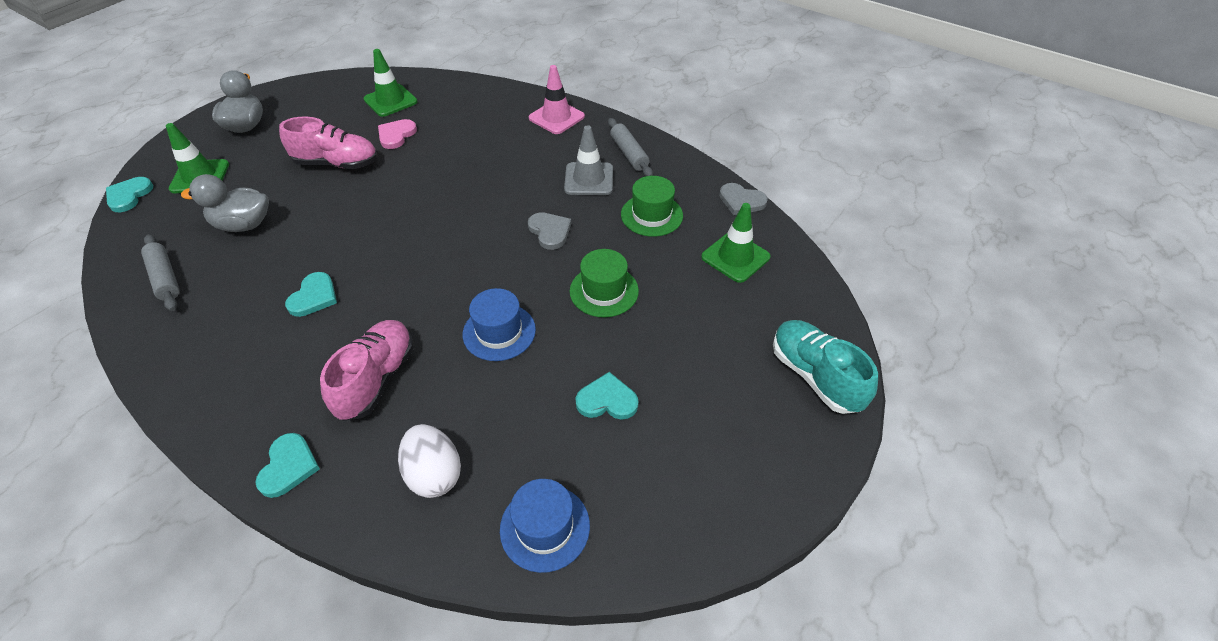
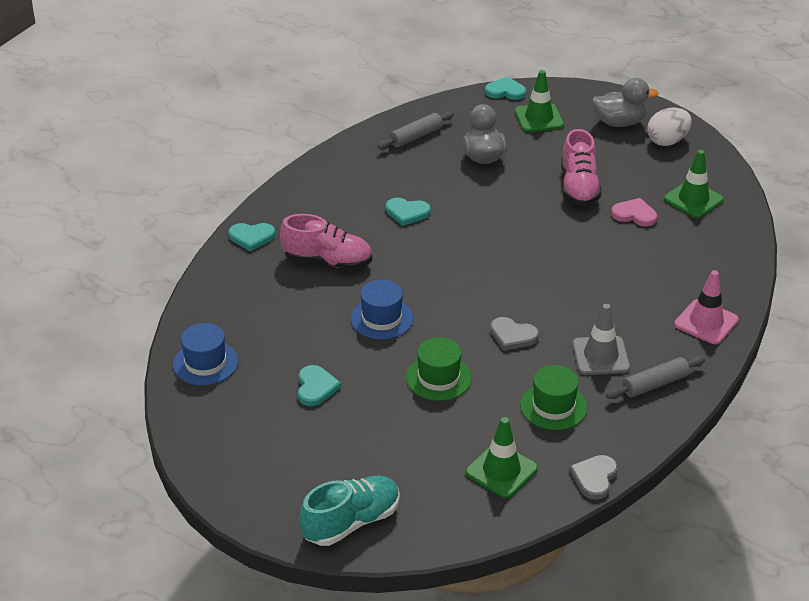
camera: 85 degrees right, 10 degrees down
(434, 474) = (247, 304): white egg -> white egg (667, 141)
(550, 231) = (512, 336): grey heart -> grey heart turned 60 degrees clockwise

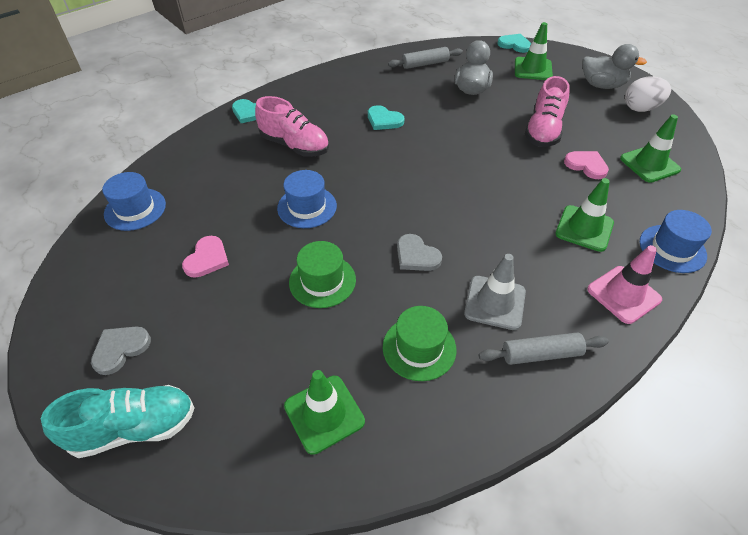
camera: 20 degrees right, 10 degrees up
(316, 387) = (207, 259): turquoise heart -> pink heart
(594, 478) = (422, 460): grey heart -> grey heart (120, 349)
(653, 275) = (584, 228): none -> green traffic cone
(735, 274) = (672, 248): none -> blue hat

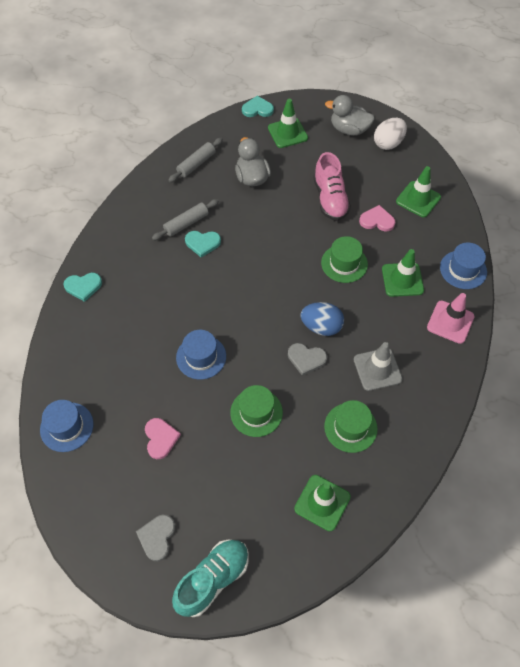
camera: 30 degrees left, 10 degrees up
(295, 145) = (148, 303): pink shoe -> none
(455, 233) = (321, 327): none -> blue egg
(522, 188) = (344, 263): none -> green hat
(541, 354) = (423, 392): grey rolling pin -> grey rolling pin (186, 223)
(602, 85) = (349, 130): grey duck -> grey duck turned 150 degrees counterclockwise

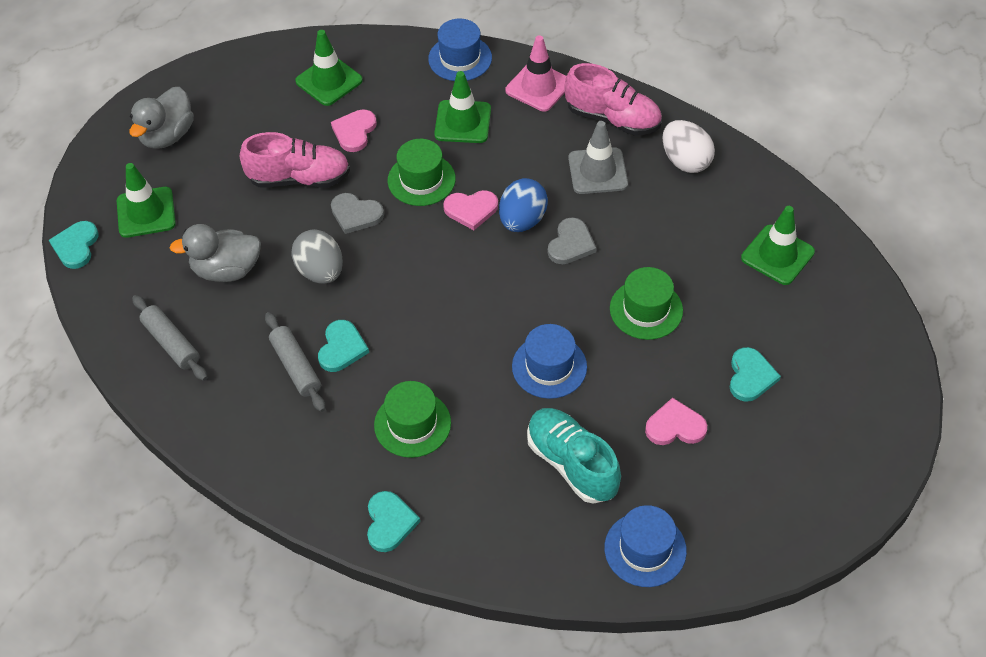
camera: 80 degrees left, 5 degrees down
(157, 537) = (818, 438): grey heart -> grey heart (356, 214)
(206, 487) = (750, 376): none -> turquoise heart
(213, 579) = (873, 380): turquoise shoe -> turquoise shoe (572, 463)
(258, 223) = (320, 271): none -> grey egg
(324, 295) = (471, 210): none -> pink heart
(350, 427) = (678, 212): green hat -> green hat (412, 424)
(388, 143) = (212, 95): white egg -> white egg (685, 161)
(432, 375) = (613, 119): none -> pink shoe

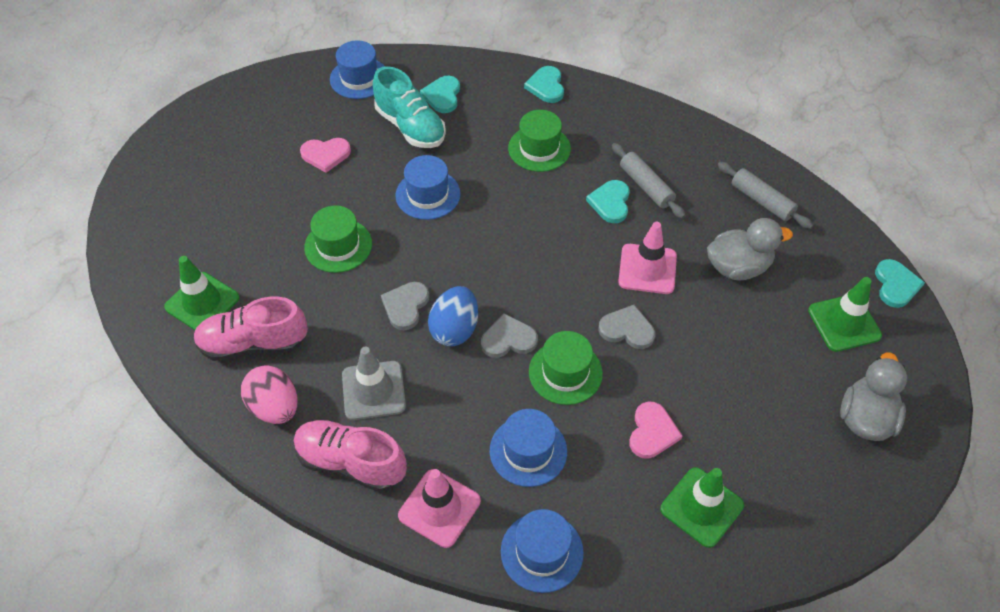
camera: 175 degrees right, 0 degrees up
(299, 178) = (697, 369): pink shoe -> pink shoe (253, 344)
(320, 271) = (647, 269): grey egg -> pink traffic cone
(463, 122) = (528, 451): green traffic cone -> blue hat
(471, 210) = (508, 339): pink heart -> grey heart
(685, 161) = (275, 407): white egg -> pink egg
(750, 376) = (255, 193): turquoise heart -> turquoise heart (442, 96)

